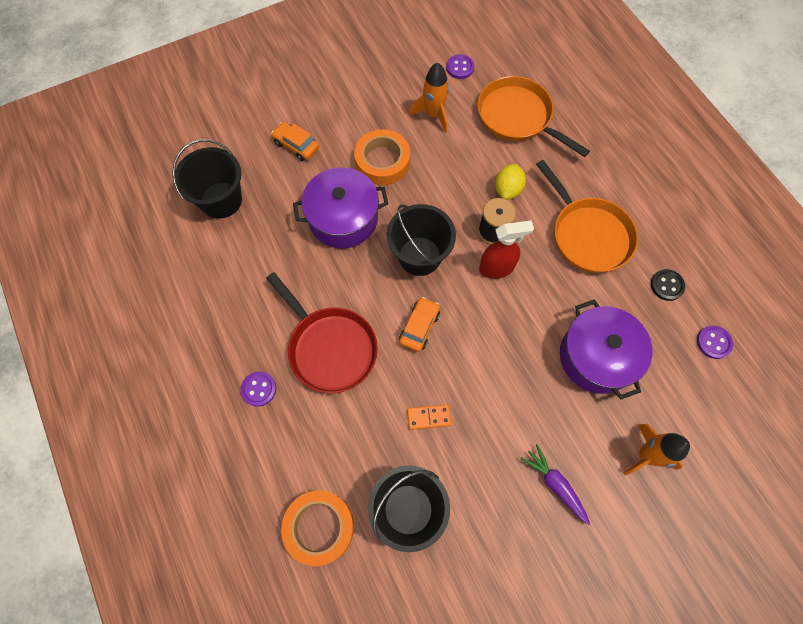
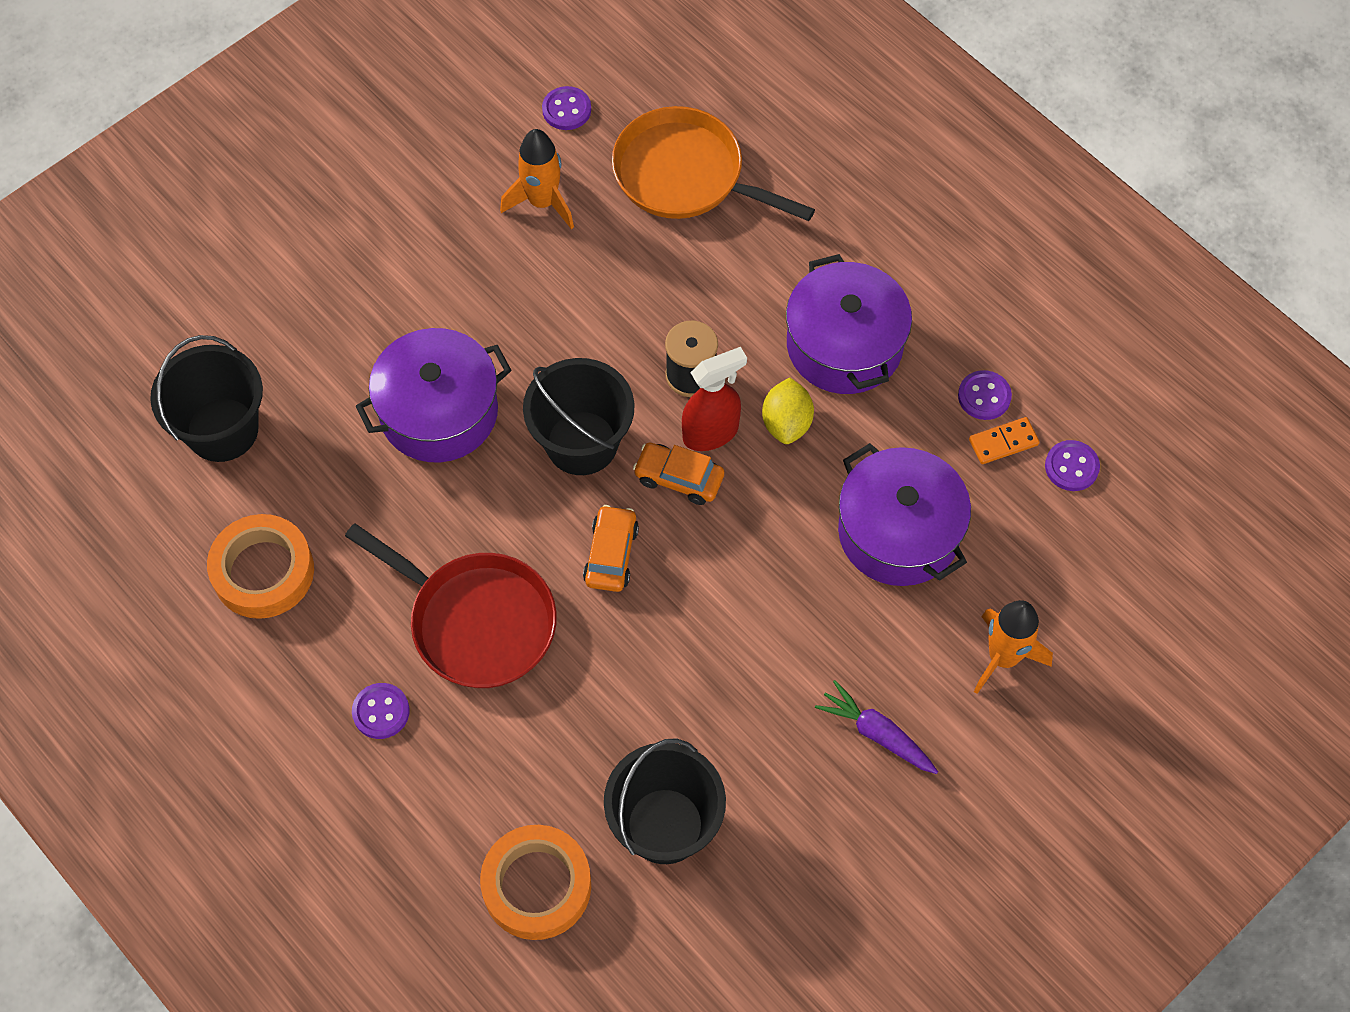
camera: 15 degrees left, 5 degrees down
(296, 145) = (323, 308): orange car -> orange car (679, 478)
(382, 161) = (478, 302): orange tape -> orange tape (263, 571)
(429, 417) = (661, 686): orange domino -> orange domino (1003, 442)
(507, 190) = (698, 301): yellow lemon -> yellow lemon (786, 423)
(588, 235) = (844, 345): orange pan -> purple pot
(667, 285) = (984, 396): black button -> purple button

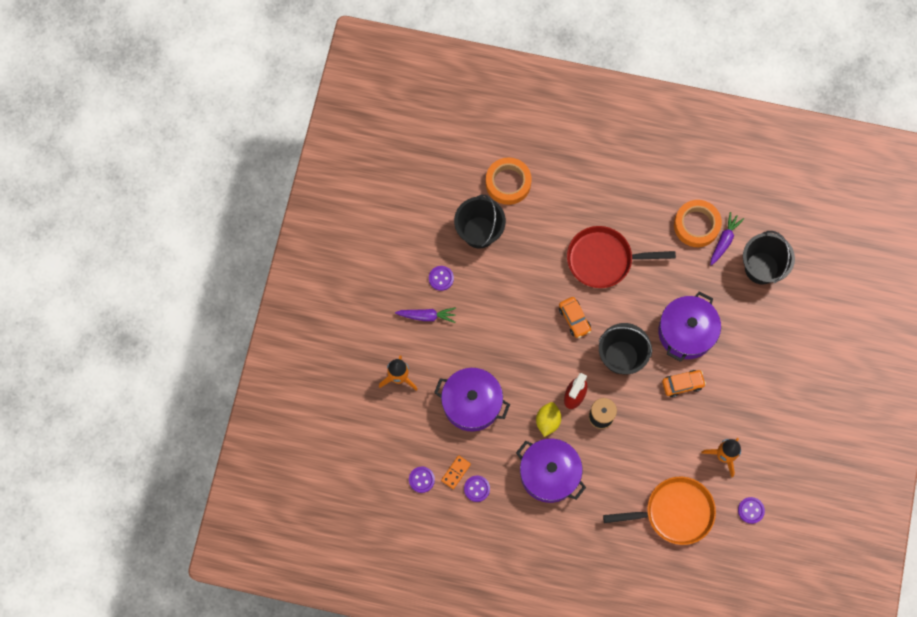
camera: 145 degrees right, 10 degrees up
(240, 514) = (724, 240): none -> purple carrot
(381, 712) = (610, 204): purple button -> purple button (441, 278)
(679, 478) = (572, 368): orange car -> orange car (682, 384)
(786, 423) = (547, 421): yellow lemon -> yellow lemon turned 45 degrees clockwise

